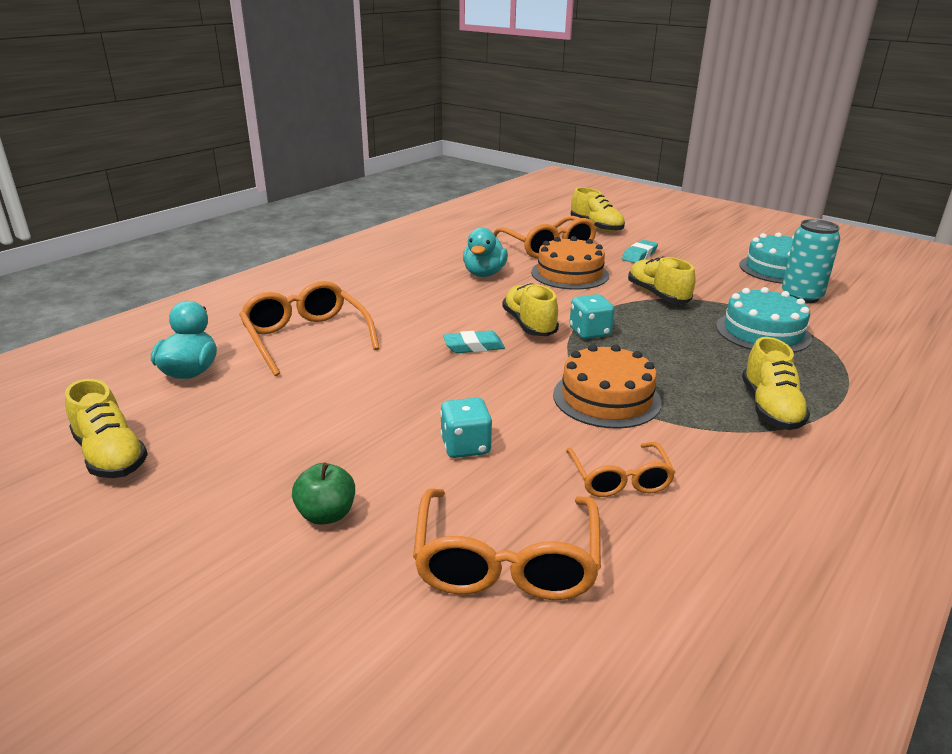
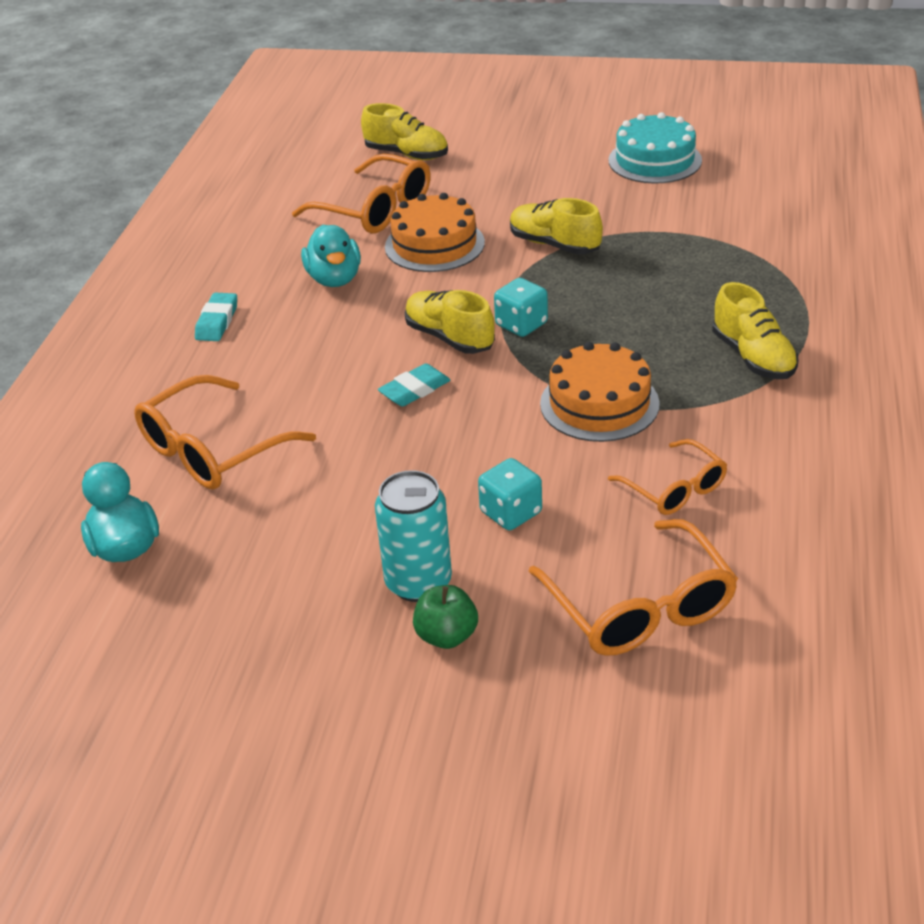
camera: 25 degrees left, 10 degrees up
(110, 455) = (158, 675): yellow shoe -> none
(306, 338) = (212, 450): orange glasses -> orange glasses turned 75 degrees counterclockwise
(639, 255) = (491, 187): turquoise eraser -> turquoise eraser (217, 322)
(763, 332) = (691, 261): turquoise cake -> none
(801, 296) = (700, 195): turquoise can -> turquoise can (418, 582)

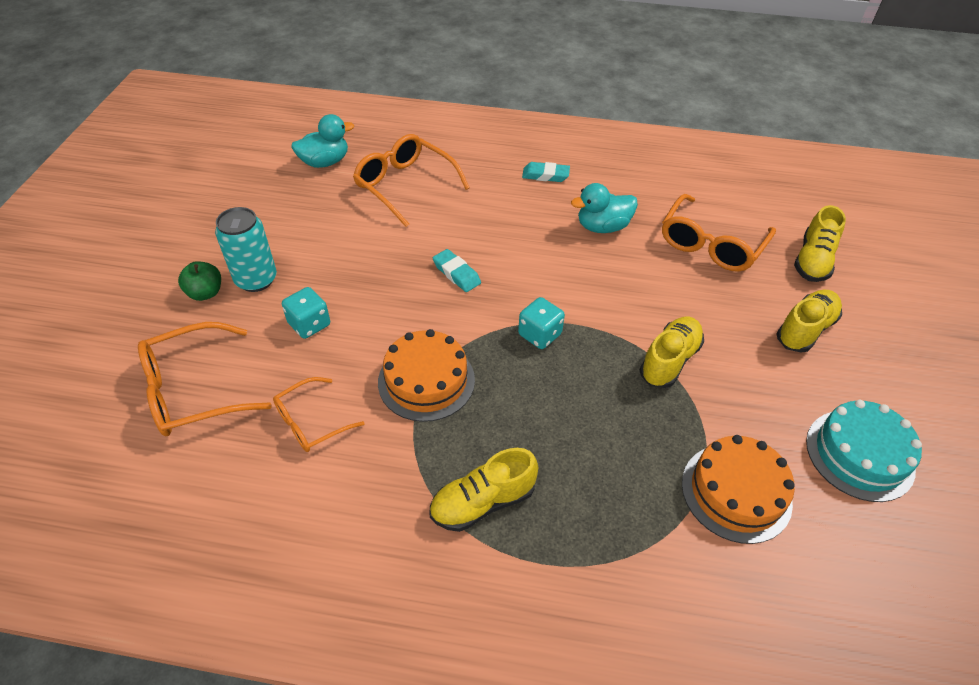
camera: 85 degrees right, 10 degrees up
(434, 245) = (659, 281): orange cake -> orange cake (736, 492)
(449, 337) = (522, 291): yellow shoe -> yellow shoe (805, 329)

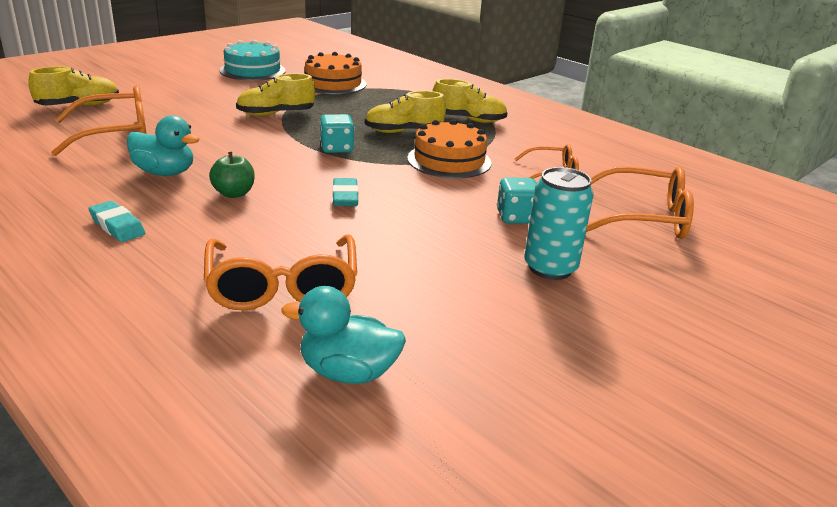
camera: 145 degrees left, 20 degrees down
(205, 293) = (614, 279): green apple -> green apple (234, 193)
(805, 329) = (170, 94): yellow shoe -> yellow shoe (404, 131)

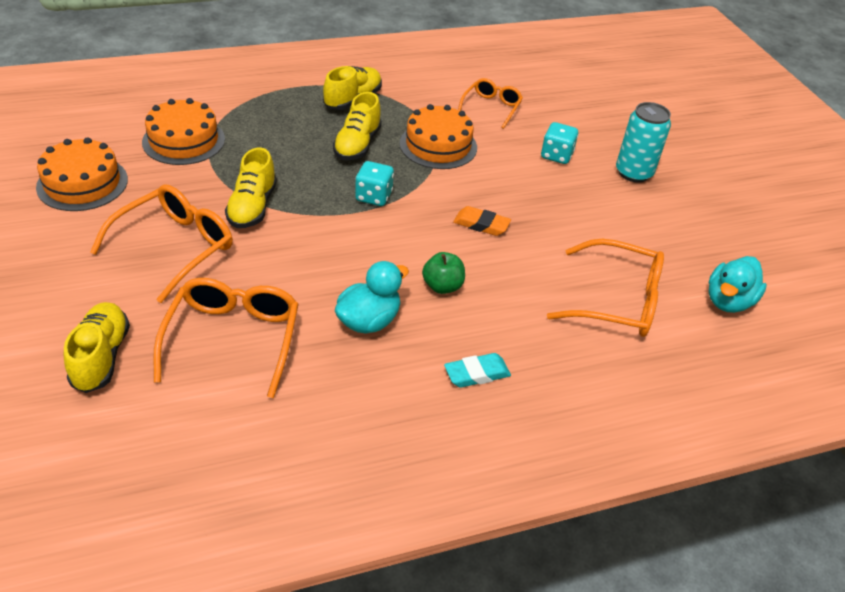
camera: 65 degrees left, 15 degrees up
(252, 70) = (82, 183): turquoise cake -> orange cake
(345, 197) = (481, 224): turquoise eraser -> orange eraser
(644, 218) = (581, 104): orange glasses -> orange glasses (175, 247)

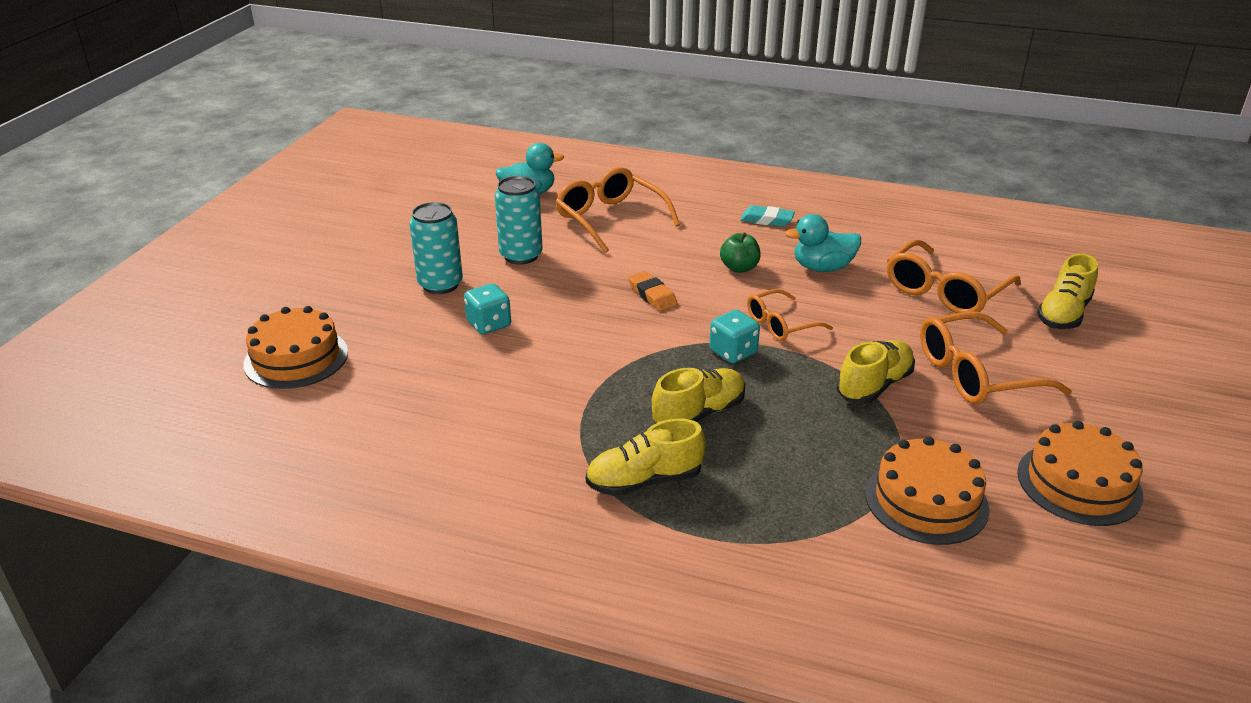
camera: 140 degrees left, 10 degrees down
(438, 145) = (603, 379): orange cake -> orange cake (296, 358)
(491, 107) = (477, 401): orange glasses -> orange glasses (780, 324)
(623, 222) = (521, 255): none -> turquoise can

